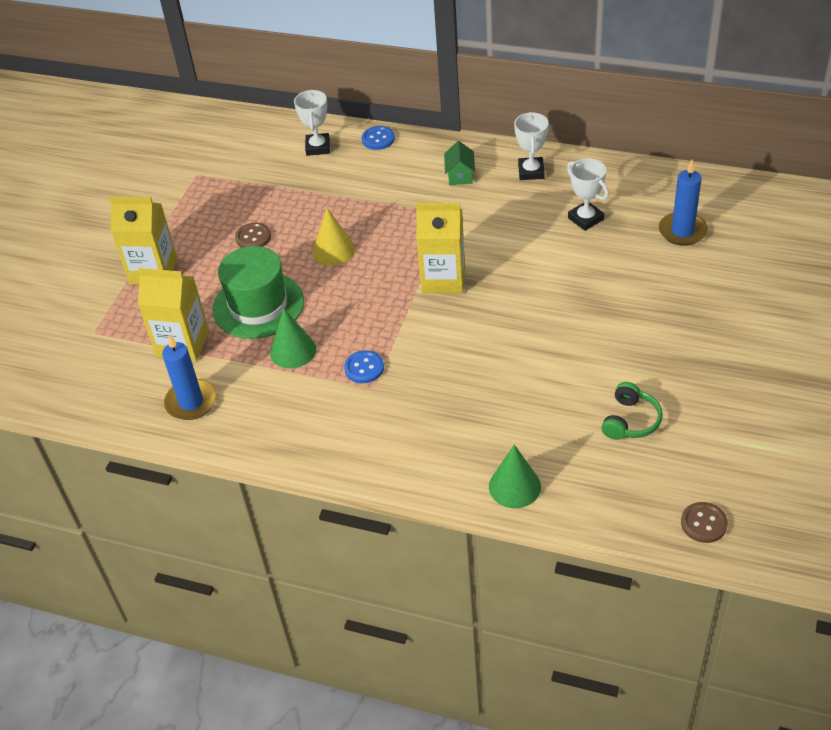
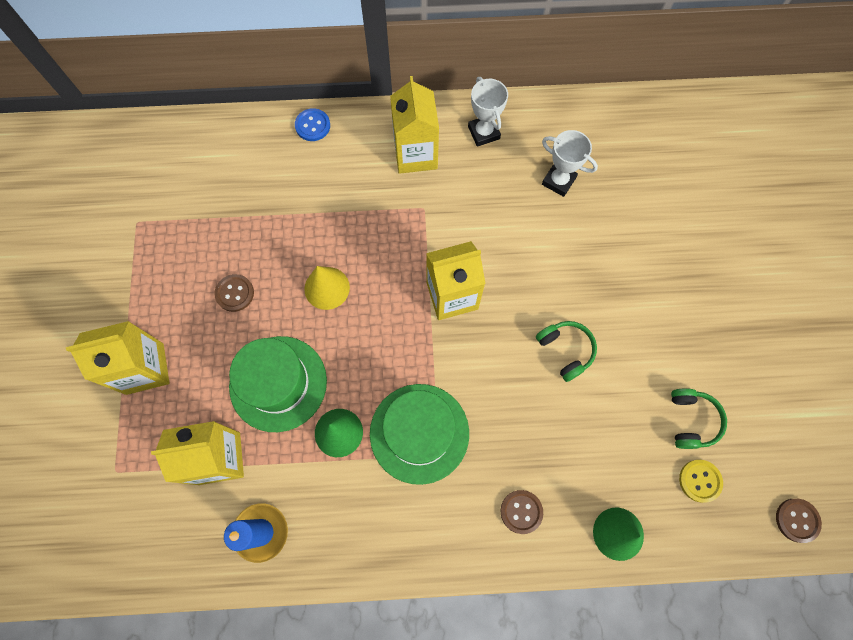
camera: 25 degrees left, 25 degrees up
(318, 147) = (253, 152): white trophy -> none
(364, 368) = (419, 433): blue button -> green hat
(429, 446) = (521, 511): none -> brown button
(460, 175) = (415, 154): green house -> yellow carton
(531, 341) = (565, 350): none -> green headphones
(616, 468) = (700, 481): none -> yellow button
(682, 231) = (653, 173): blue candle -> none

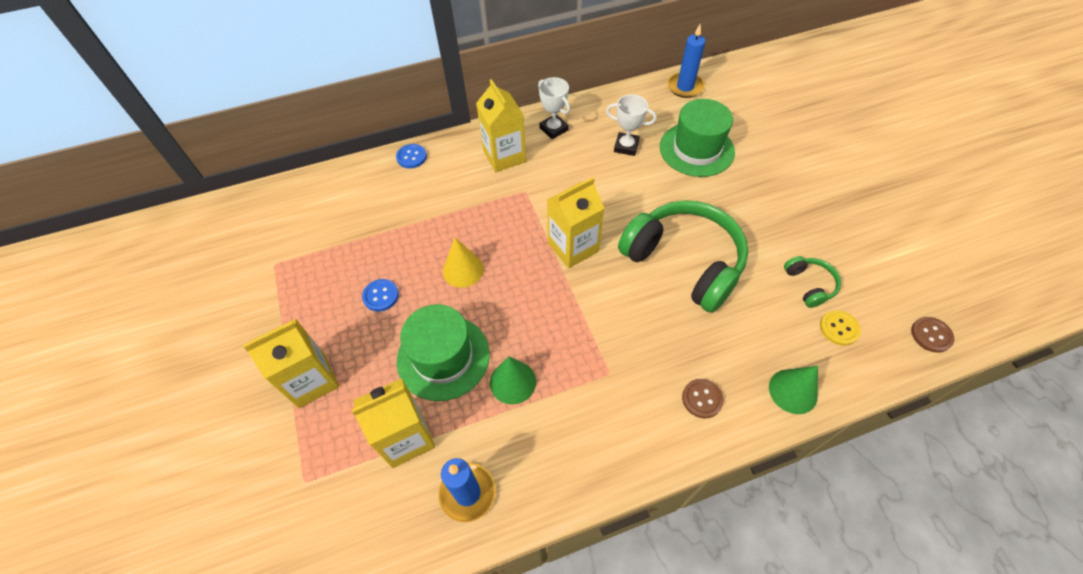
camera: 15 degrees left, 15 degrees down
(235, 293) = (381, 296): brown button -> blue button
(419, 433) = (586, 361): green hat -> green hat (696, 149)
(565, 350) = (684, 262): green headphones -> green headphones, size x2.29
(661, 115) = (685, 87): none -> blue candle

